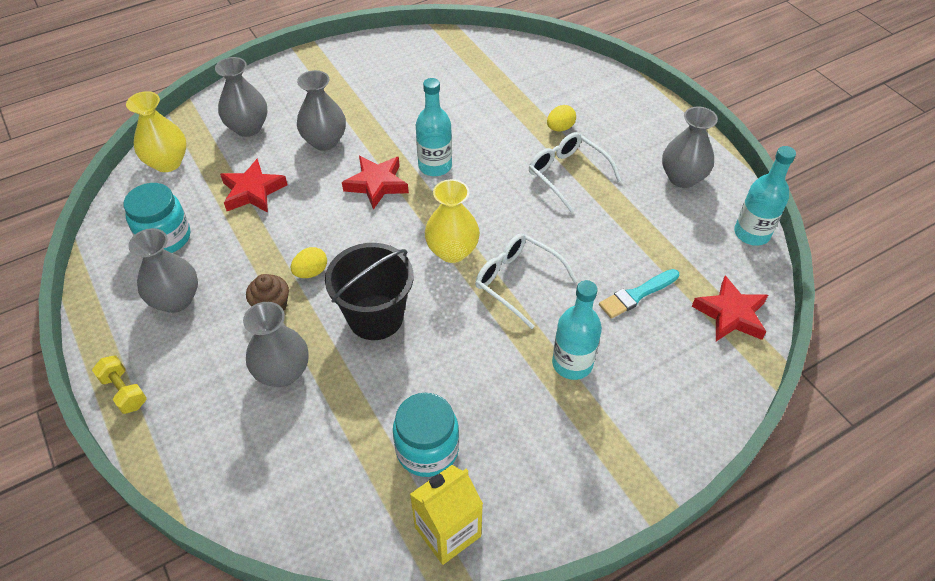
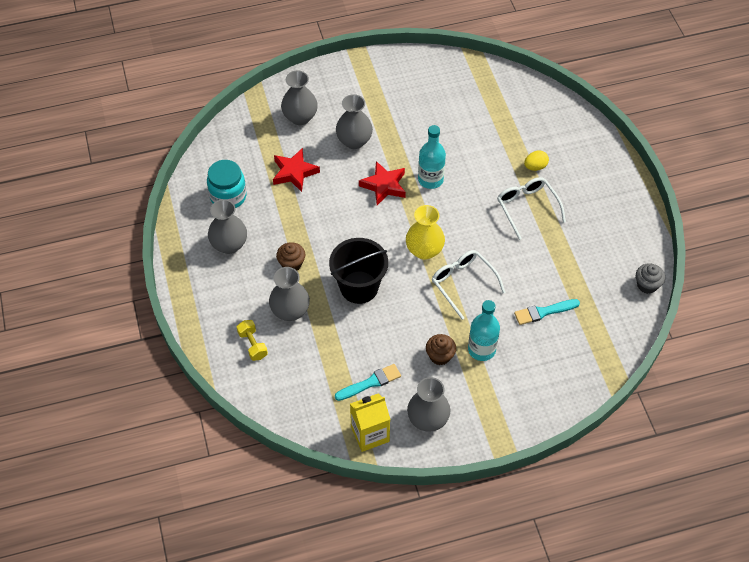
camera: 15 degrees right, 5 degrees up
(124, 391) = (189, 301): yellow dumbbell -> yellow dumbbell (253, 345)
(167, 162) = (237, 135): yellow vase -> none
(311, 272) = (323, 244): yellow egg -> none
(427, 450) = (370, 382): turquoise jar -> turquoise brush
(517, 386) = (440, 356): none -> brown cupcake
(682, 178) = (613, 229): grey vase -> grey vase (428, 419)
(730, 314) = (604, 341): red star -> none
(751, 233) = (647, 285): turquoise bottle -> grey cupcake

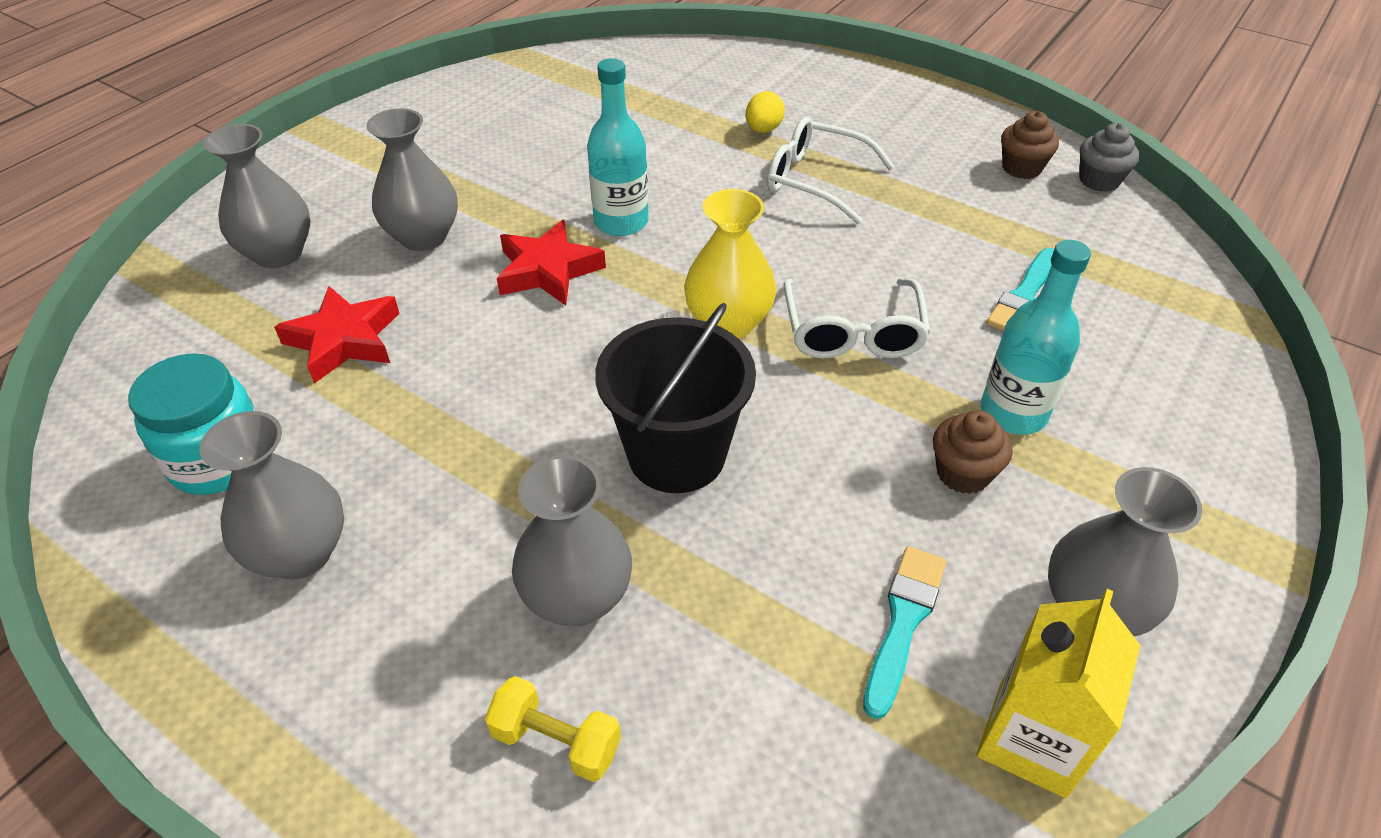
camera: 40 degrees left, 10 degrees down
(291, 264) = (489, 500): brown cupcake -> brown cupcake (1021, 168)
(463, 283) = (853, 332): white glasses -> white glasses turned 105 degrees counterclockwise

